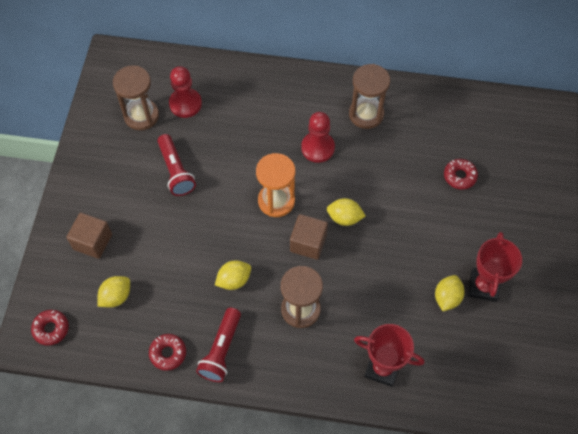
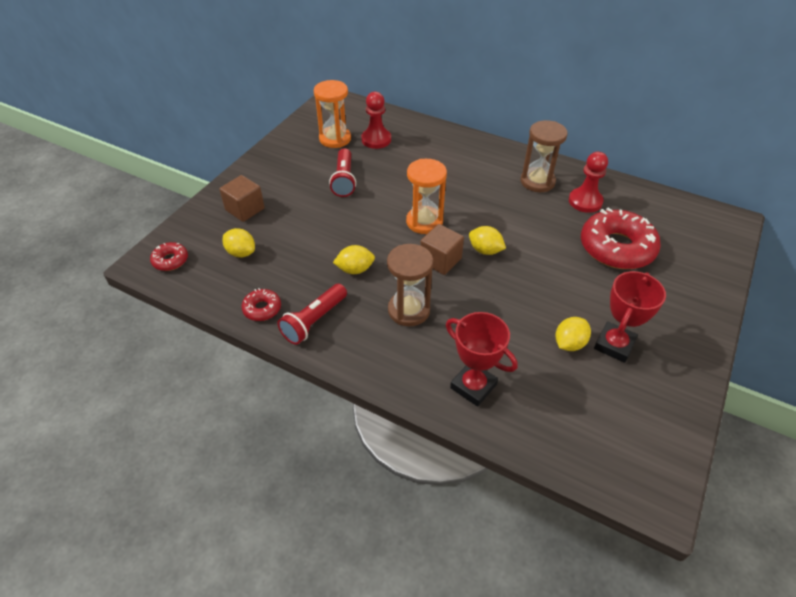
camera: 20 degrees right, 15 degrees down
(116, 296) = (241, 253): yellow lemon -> yellow lemon turned 60 degrees clockwise
(141, 115) = (335, 139): brown hourglass -> orange hourglass
(318, 148) = (481, 194): red pawn -> red pawn (585, 201)
(459, 176) = (616, 248): red donut -> red donut, size x2.14

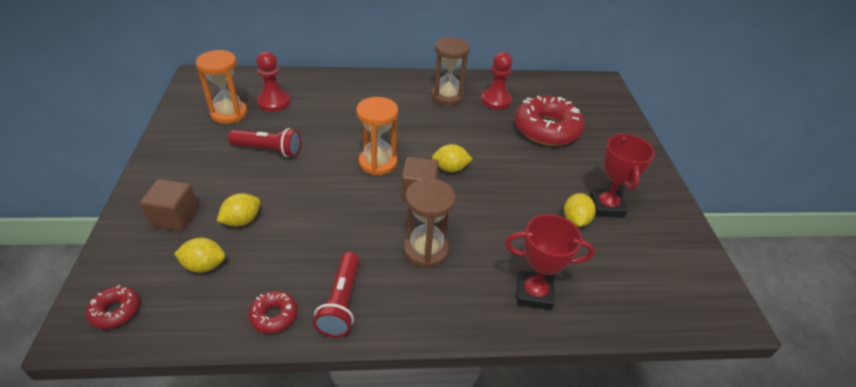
camera: 35 degrees left, 5 degrees down
(344, 180) = (268, 150): red flashlight -> red flashlight turned 45 degrees counterclockwise
(355, 269) = (345, 232): yellow lemon -> yellow lemon (242, 220)

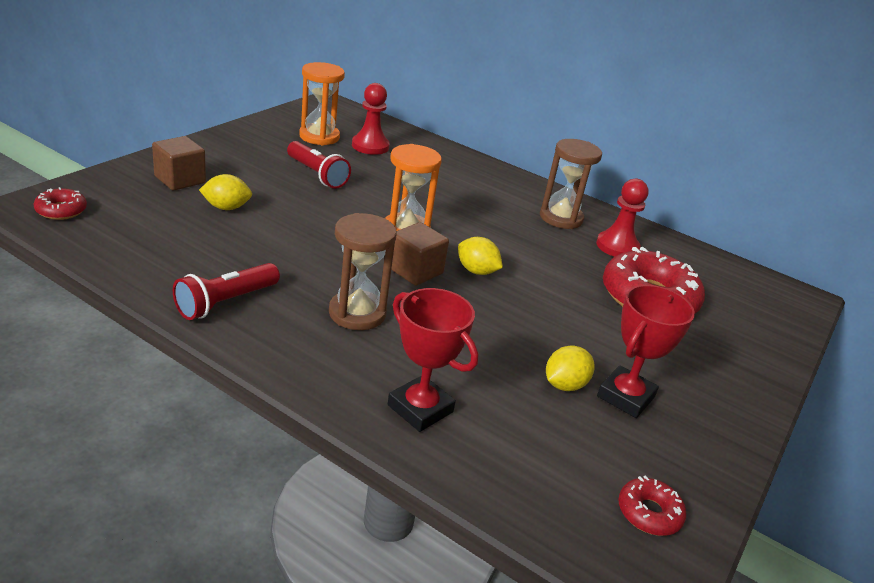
camera: 35 degrees right, 10 degrees down
(204, 265) = (157, 219): yellow lemon -> none
(274, 316) = (161, 278): red donut -> red donut (649, 513)

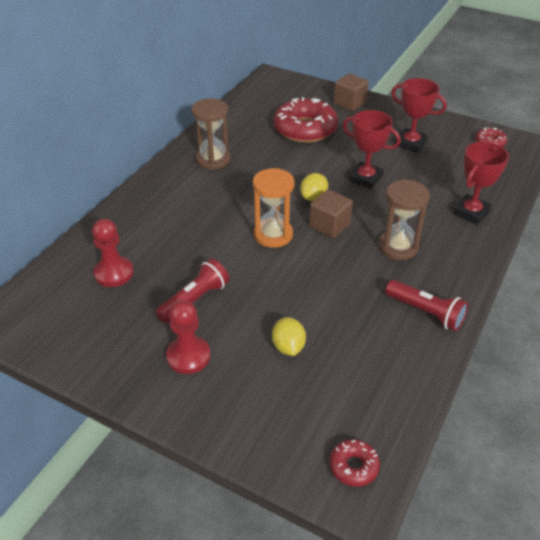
camera: 90 degrees left, 10 degrees up
(180, 180) = (248, 396): brown cube -> brown cube (349, 103)
(319, 137) = (102, 313): orange hourglass -> none
(520, 323) = (365, 178): none -> red trophy
(564, 385) = (414, 163): yellow lemon -> none
(617, 246) = (244, 137): red pawn -> red pawn (188, 356)

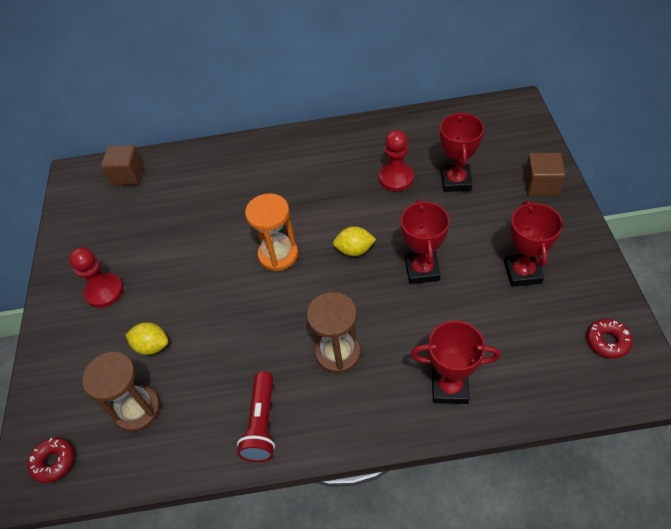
camera: 60 degrees right, 10 degrees up
(114, 273) = (159, 194): red pawn -> red pawn (396, 178)
(195, 300) = (164, 257): red flashlight -> none
(213, 160) = (343, 154): brown hourglass -> brown hourglass (137, 409)
(288, 347) = (152, 346): yellow lemon -> yellow lemon turned 60 degrees clockwise
(305, 129) = (456, 181): red donut -> red trophy
(329, 225) = (324, 284): brown cube -> brown cube (127, 175)

